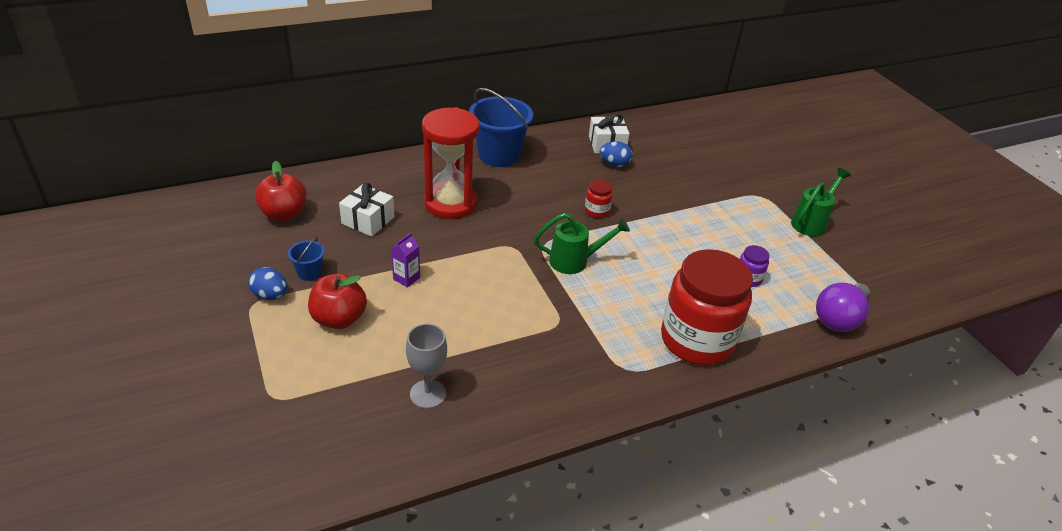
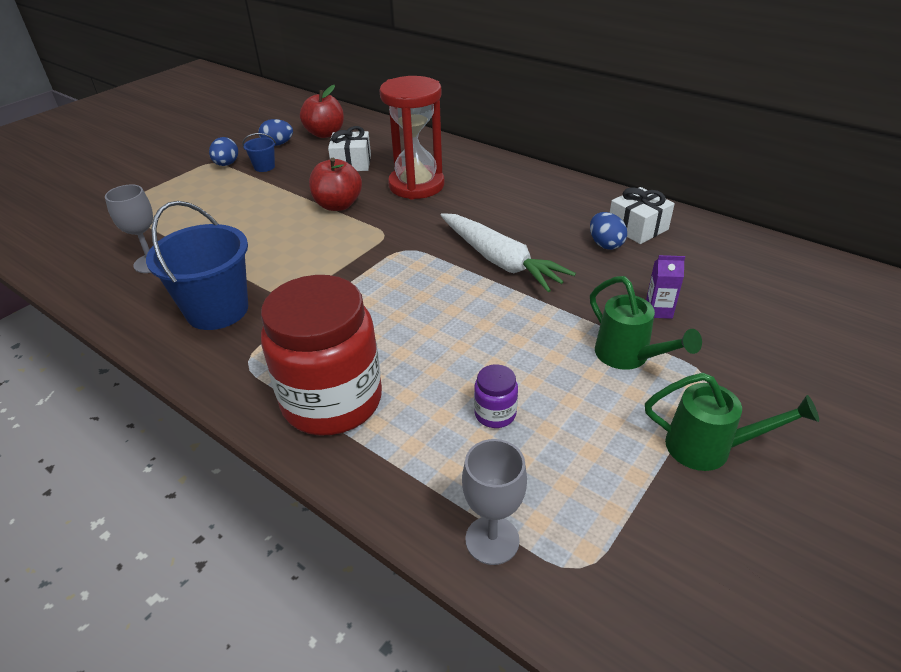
camera: 65 degrees right, 0 degrees up
(267, 249) = (278, 144): none -> blue egg
(339, 319) = (219, 196): red apple -> red apple (338, 205)
(406, 278) = (291, 204): purple carton -> purple carton (658, 310)
(499, 155) = (523, 180): blue bucket -> blue bucket (217, 310)
(575, 261) = (397, 275): green watering can -> green watering can (628, 357)
(597, 211) = (500, 261): red jar -> white carrot
(839, 318) = (492, 540): purple light bulb -> grey goblet

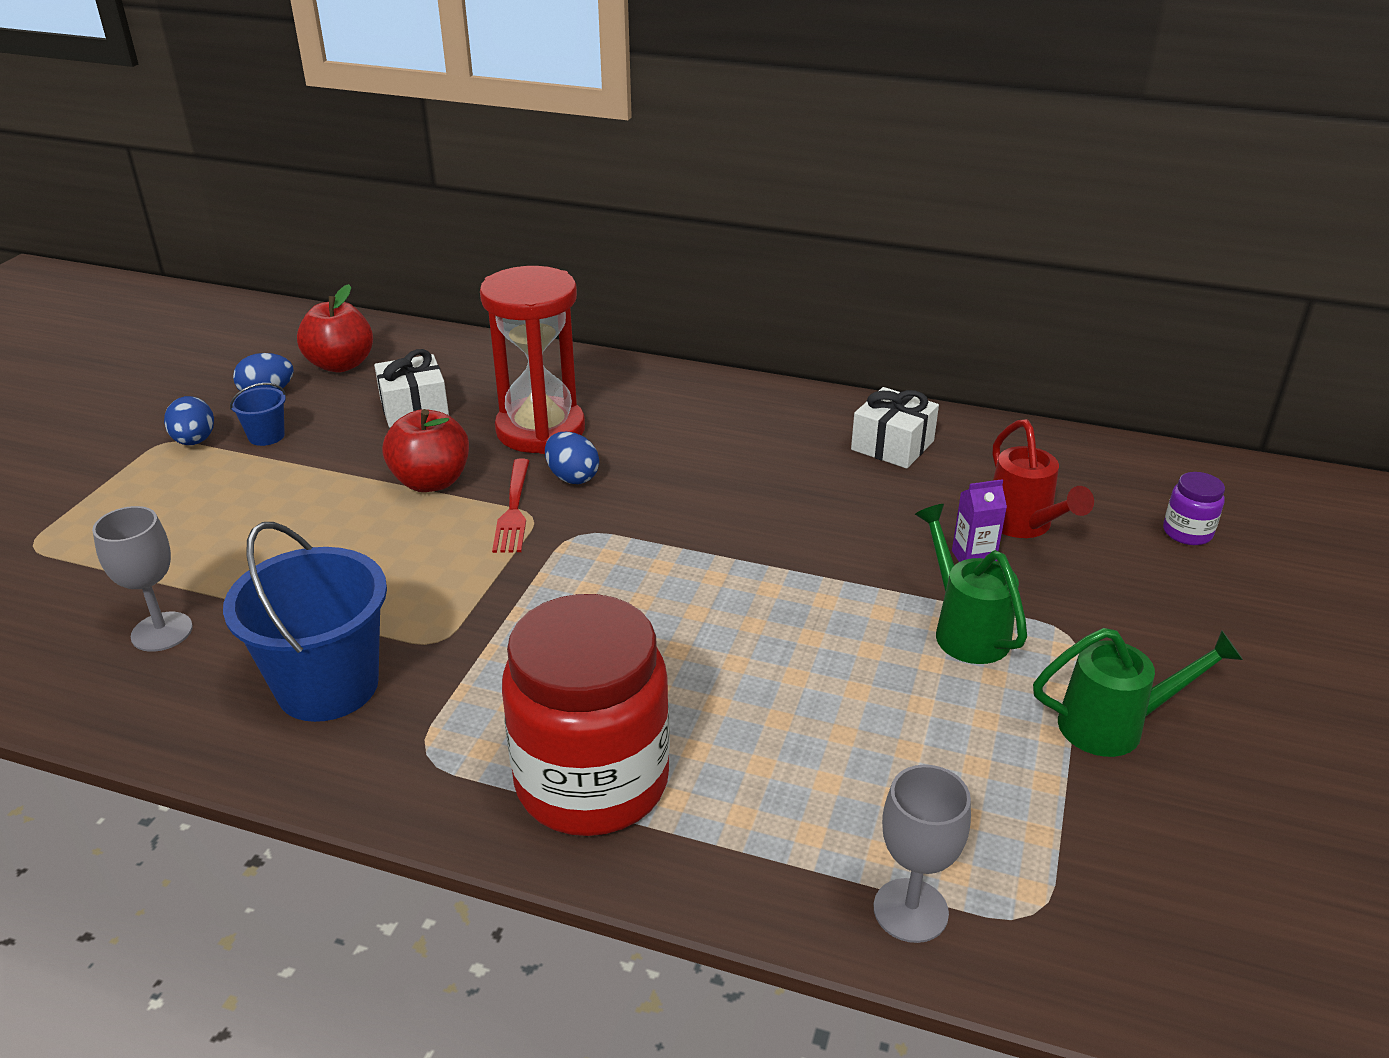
camera: 20 degrees left, 5 degrees down
(376, 229) = (513, 509): none -> red fork
(495, 414) = (831, 745): purple jar -> purple jar (1187, 533)
(500, 261) = (727, 527): white carrot -> none
(605, 244) = (860, 477): blue egg -> blue egg (572, 477)
(628, 357) = (965, 629): green watering can -> green watering can turned 150 degrees counterclockwise
(707, 295) = (1023, 526): none -> red watering can

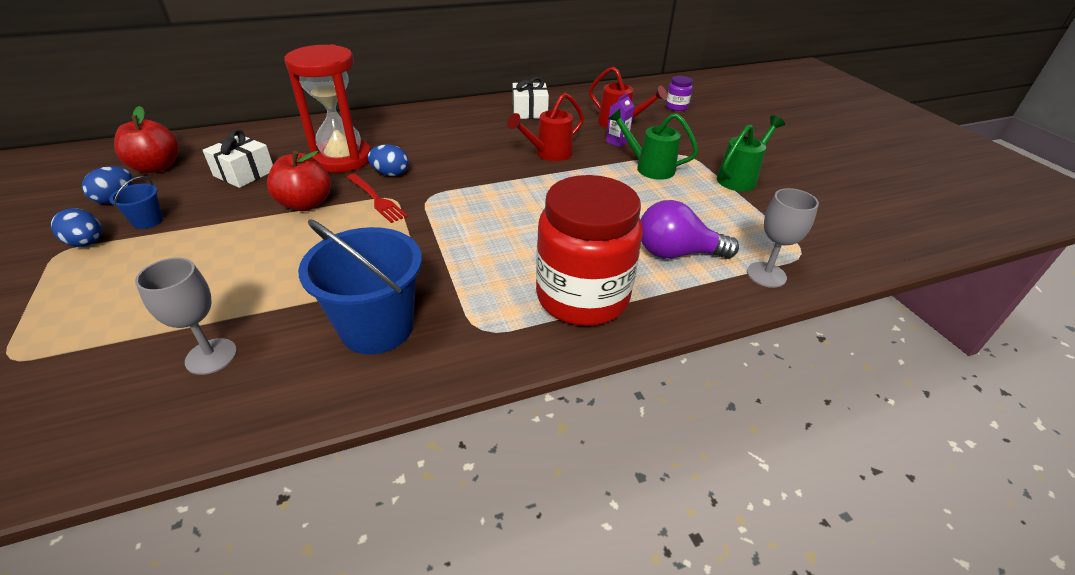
camera: 40 degrees left, 5 degrees up
(811, 794) = (676, 253): none -> purple light bulb
(827, 535) = (548, 154): none -> red watering can

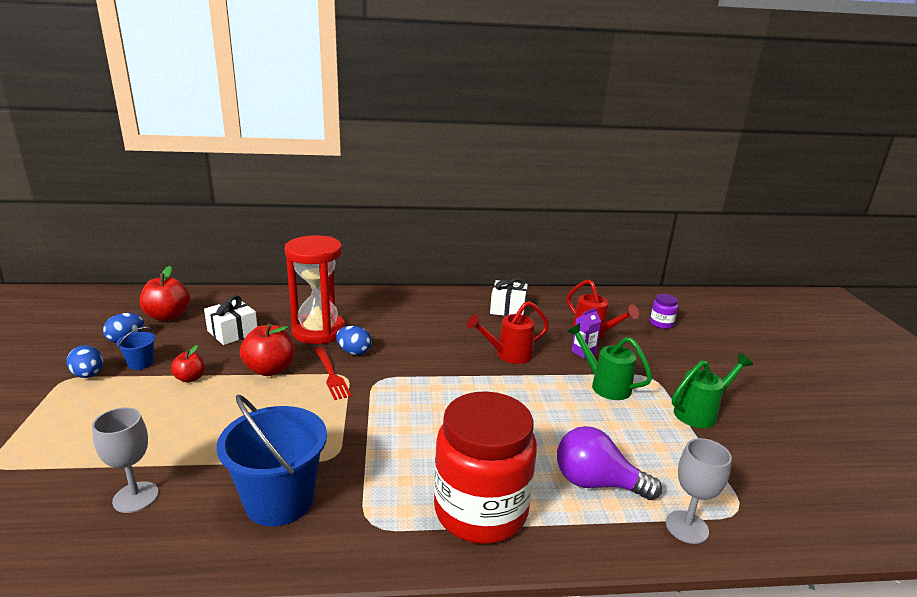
camera: 15 degrees right, 15 degrees down
(217, 227) = (190, 378): none -> red apple

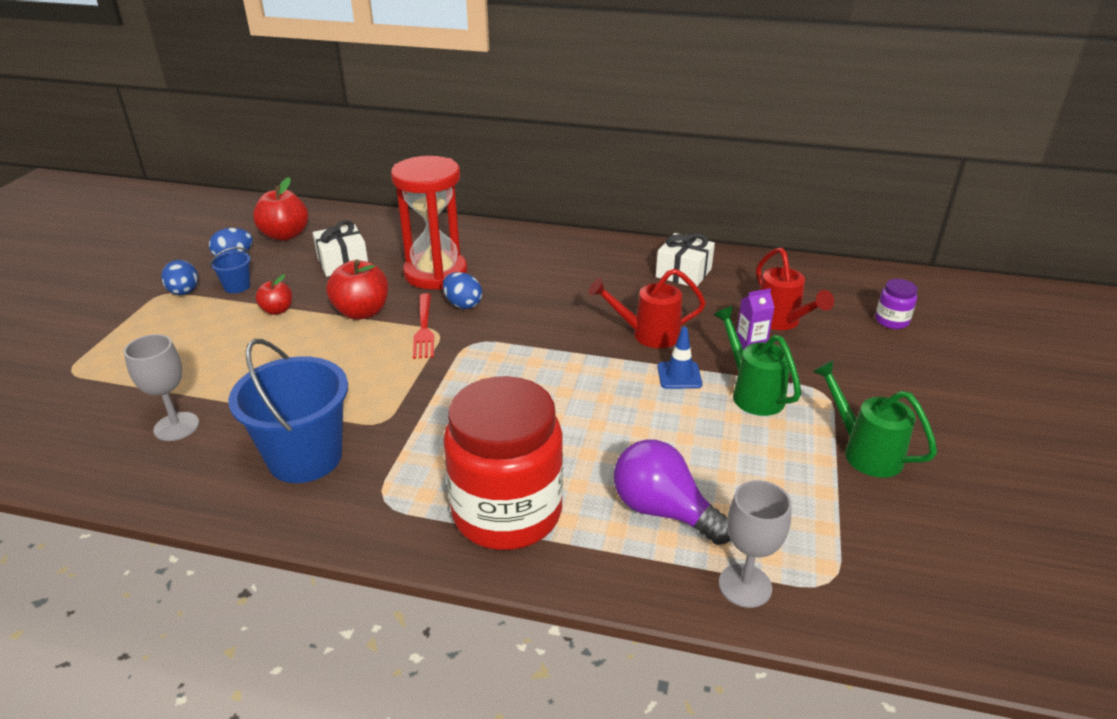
camera: 20 degrees right, 10 degrees up
(548, 381) = (679, 375): none -> blue traffic cone
(700, 413) = (864, 451): green watering can -> green watering can turned 120 degrees counterclockwise

